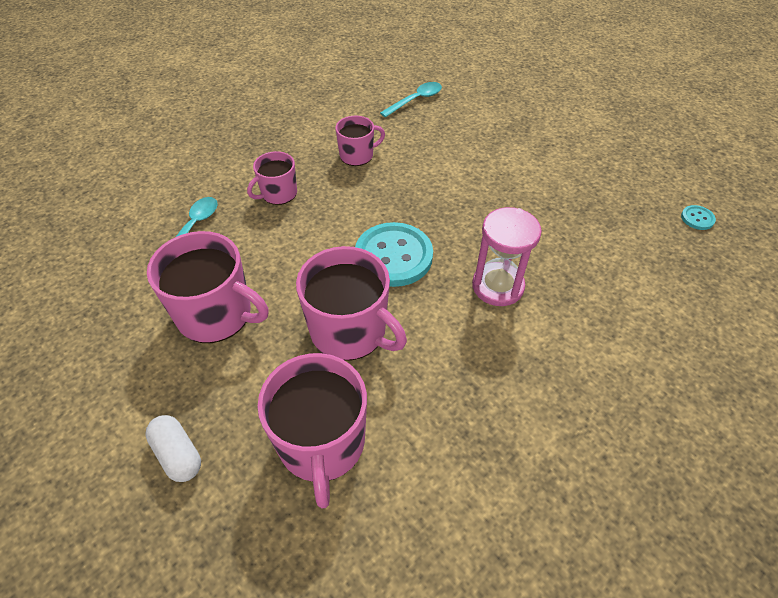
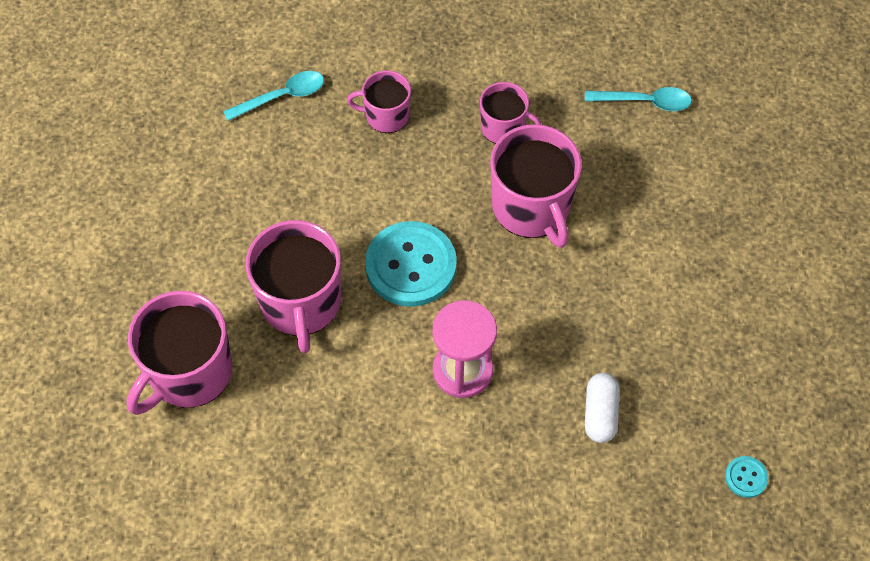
camera: 45 degrees right, 10 degrees up
(178, 454) = (96, 293): white capsule -> white capsule (600, 413)
(216, 314) = (221, 200): pink mug -> pink mug (532, 207)

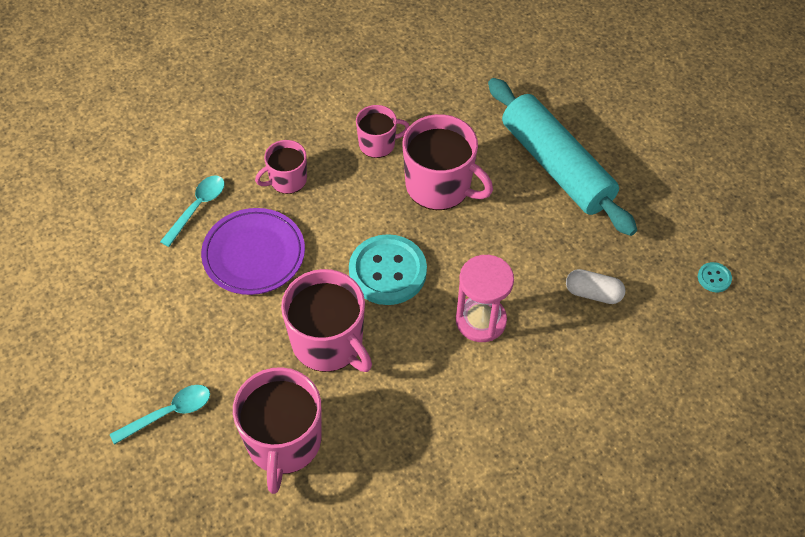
camera: 35 degrees left, 5 degrees down
(298, 174) = (254, 254): none -> purple plate
(600, 413) = (593, 293): white capsule -> white capsule turned 45 degrees counterclockwise
(645, 102) = (459, 78): turquoise spoon -> turquoise spoon (169, 413)
(671, 255) = (556, 166): none -> turquoise rolling pin

